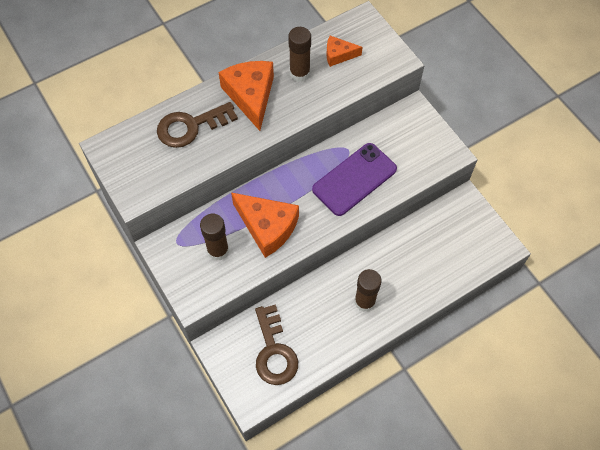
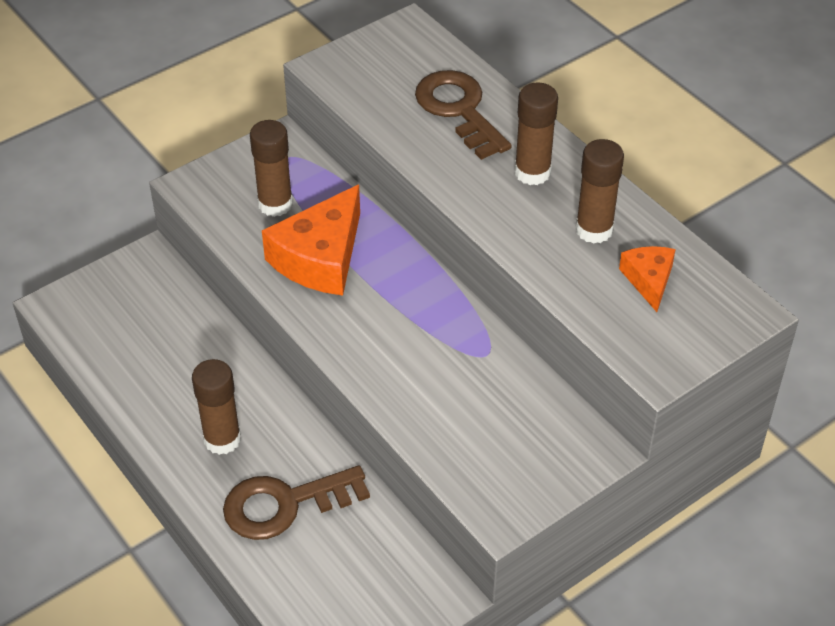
camera: 85 degrees right, 15 degrees down
(251, 96) = (532, 172): orange cheese -> brown glue stick
(274, 351) = (136, 326): brown key -> brown key (284, 504)
(354, 179) = (424, 366): purple phone -> none

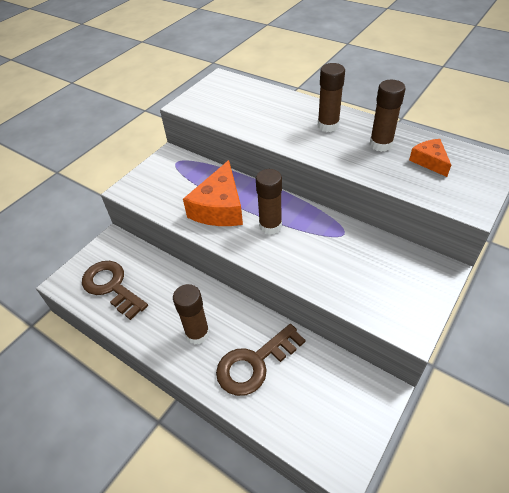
camera: 15 degrees left, 0 degrees up
(275, 204) = (180, 186): brown glue stick -> brown glue stick (270, 226)
(459, 110) = (269, 107): brown key -> brown key (111, 286)

